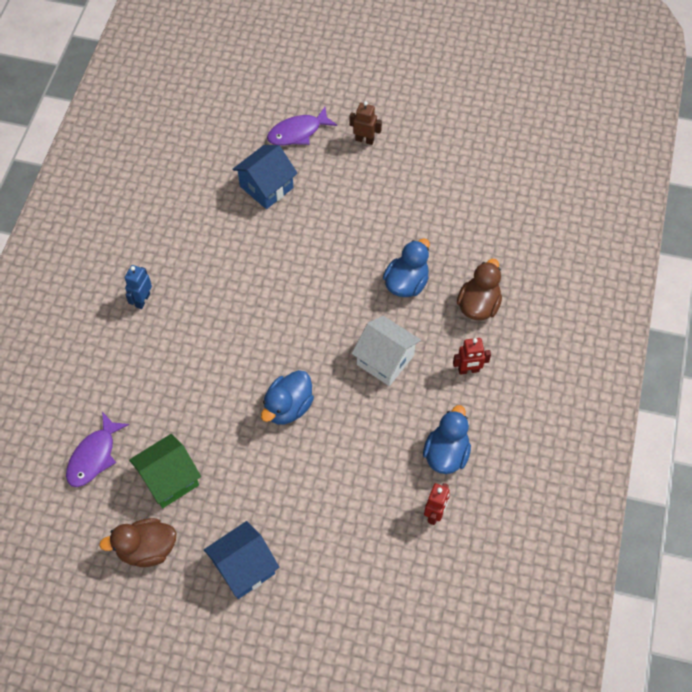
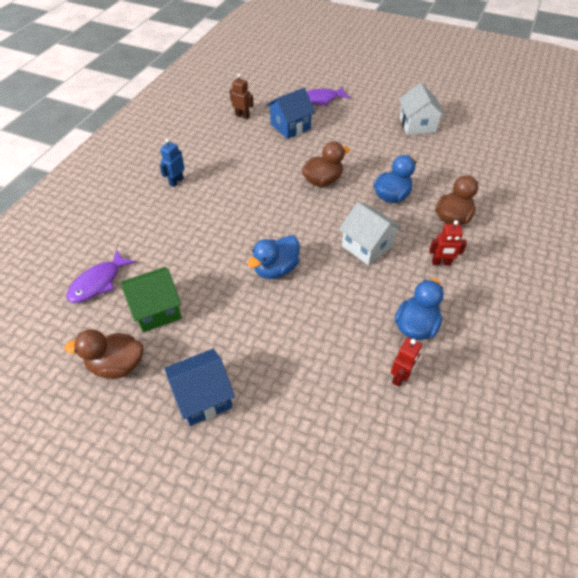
camera: 10 degrees right, 10 degrees down
(321, 272) = (322, 181): none -> brown duck
(364, 140) = (369, 109): brown robot -> brown robot (242, 116)
(428, 161) = (417, 125): none -> white house

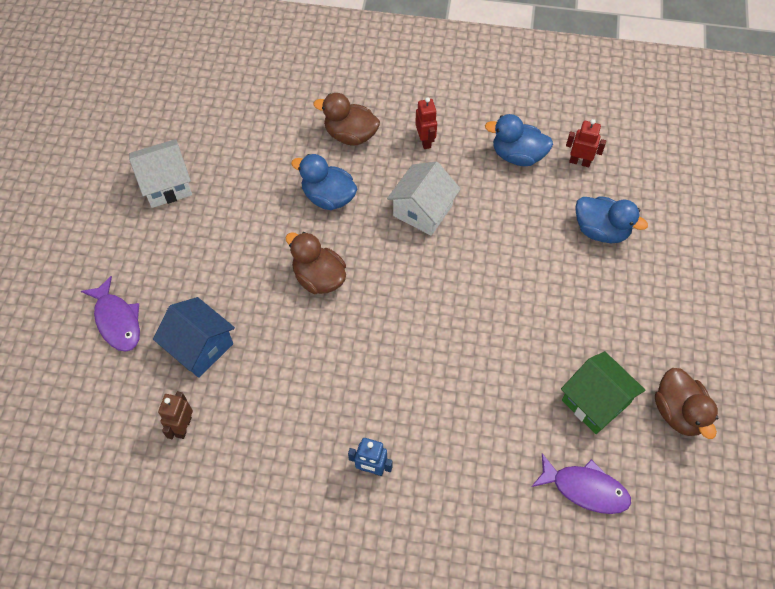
camera: 105 degrees left, 10 degrees up
(203, 397) = (673, 316): blue house -> none
(276, 269) = (490, 294): blue duck -> blue duck (601, 230)

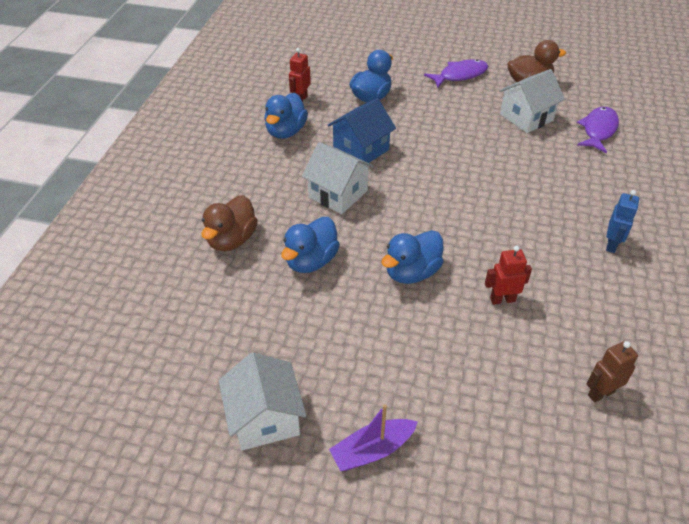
camera: 85 degrees left, 15 degrees down
(117, 321) = (470, 469): purple fish -> purple fish (460, 75)
(137, 255) = (372, 450): none -> purple boat
(183, 427) = (600, 393): brown robot -> brown robot turned 135 degrees clockwise
(200, 347) = (500, 378): blue house -> blue house (361, 149)
(319, 278) = (411, 272): brown duck -> blue duck
(425, 141) = (254, 186): red robot -> red robot (502, 299)
(595, 402) = (526, 117): green house -> white house

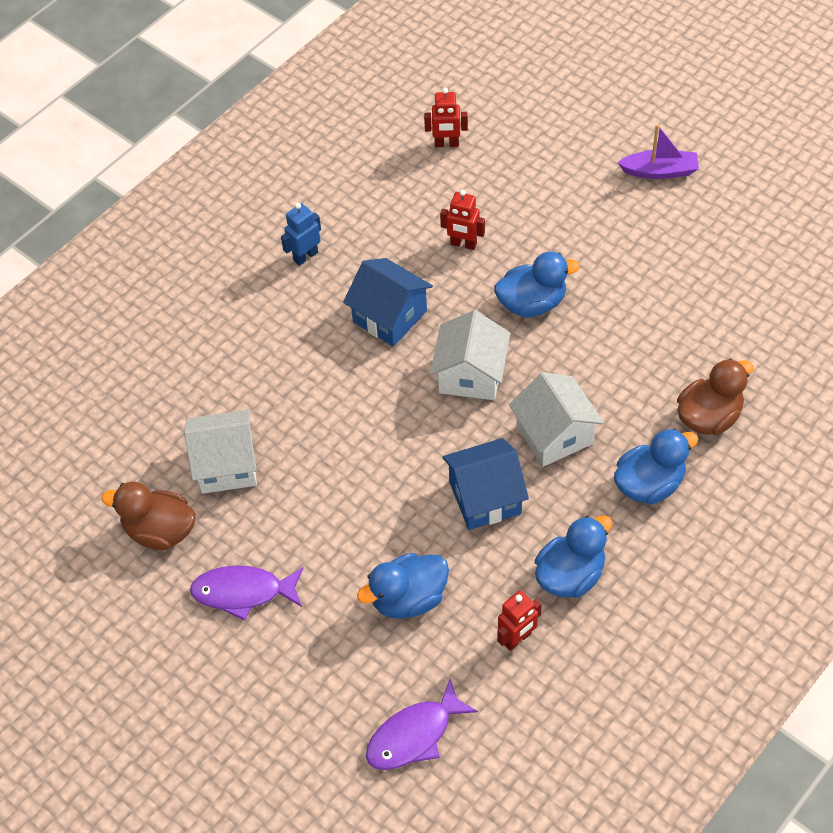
camera: 150 degrees left, 10 degrees up
(265, 418) = (738, 223): white house -> white house (470, 375)
(311, 261) = (630, 356): blue duck -> blue duck (649, 484)
(509, 226) = (390, 316): none -> blue house
(598, 130) = (158, 405): purple fish -> purple fish (414, 735)
(600, 393) = (446, 144): brown robot -> red robot

